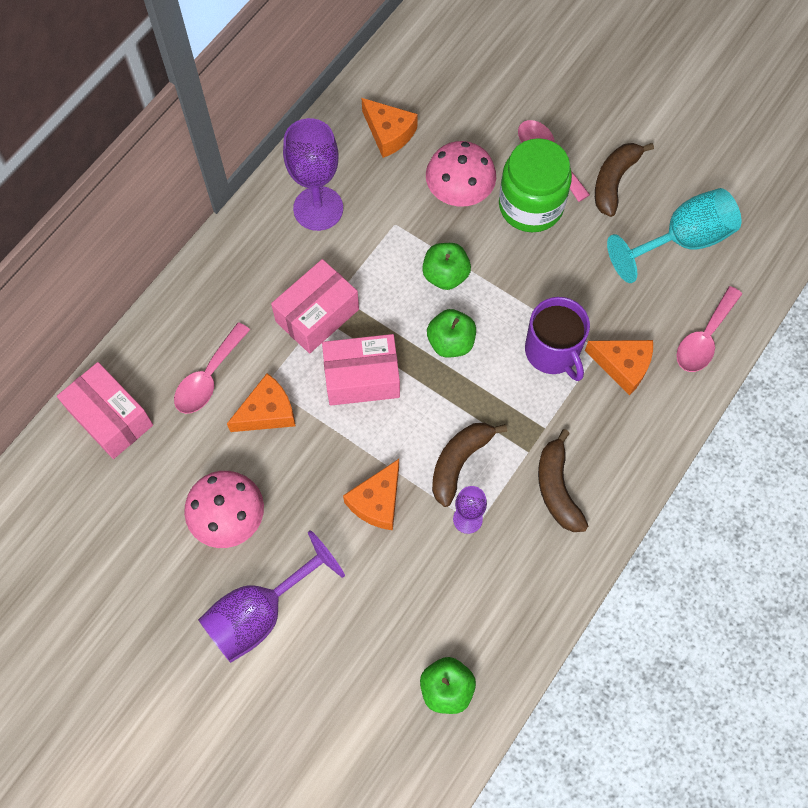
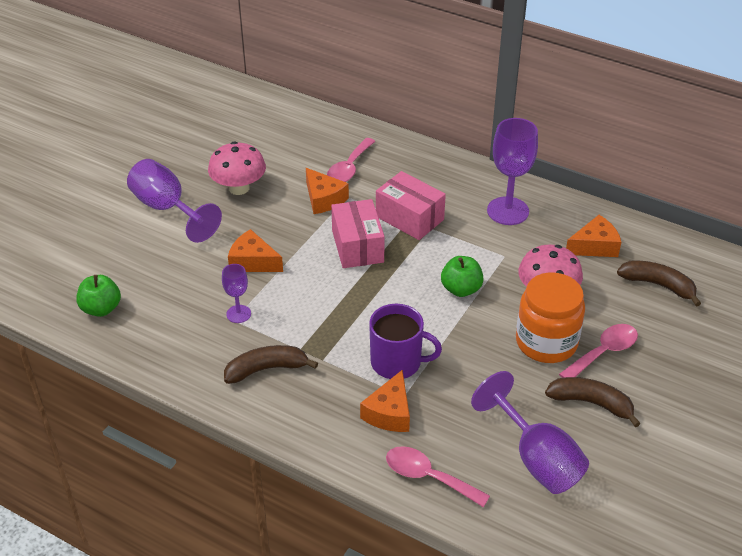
camera: 85 degrees right, 25 degrees down
(111, 418) = (313, 127): pink box -> none
(209, 377) = (349, 168): pink spoon -> pink spoon turned 90 degrees counterclockwise
(389, 133) = (594, 246): orange cheese -> orange cheese turned 150 degrees counterclockwise
(451, 342) = (397, 296): green apple -> none
(459, 462) = (288, 306): brown banana -> brown banana (658, 285)
(531, 206) = (546, 342): green jar -> orange jar
(553, 351) = (397, 362): purple mug -> purple mug turned 135 degrees counterclockwise
(681, 241) = (536, 458): turquoise goblet -> purple goblet

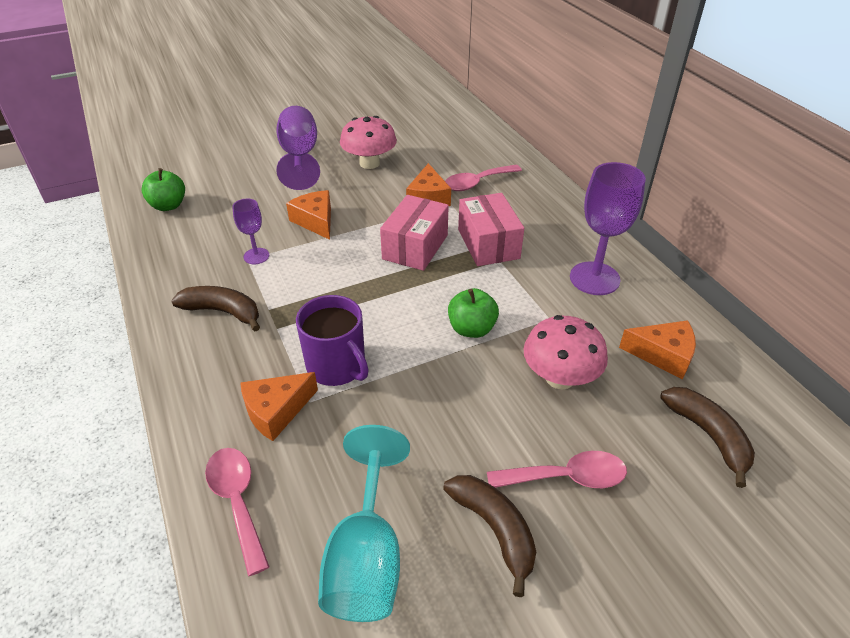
camera: 35 degrees right, 0 degrees up
(536, 458) = (366, 556): purple goblet -> turquoise goblet
(546, 342) = (509, 428): orange jar -> none

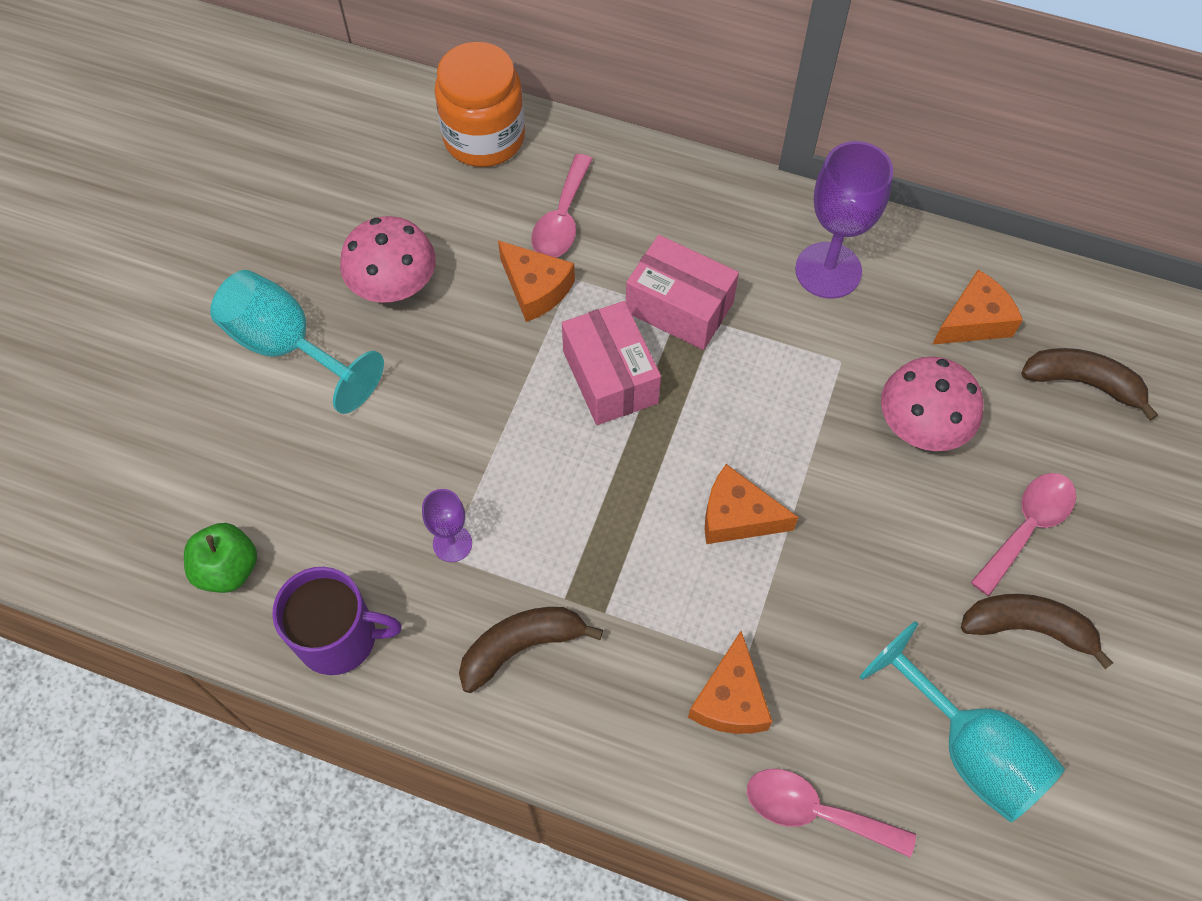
camera: 45 degrees left, 20 degrees up
(299, 157) = (288, 347): purple goblet -> turquoise goblet
(315, 221) = (451, 434): orange cheese -> orange cheese (737, 516)
(337, 366) = (721, 598): purple mug -> purple mug (339, 637)
(471, 329) = (788, 438): green apple -> none
(481, 140) = (484, 138): none -> orange jar

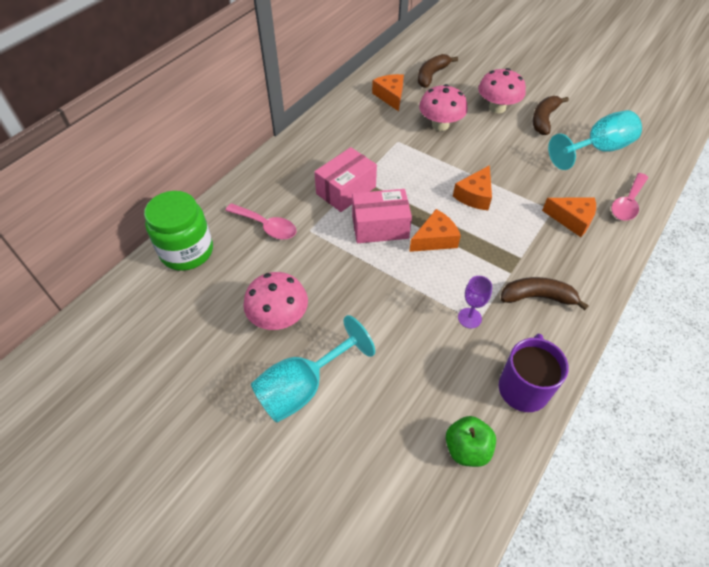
camera: 75 degrees left, 10 degrees down
(484, 138) = (187, 251): orange jar -> green jar
(521, 646) = (537, 297): brown banana -> brown banana turned 105 degrees clockwise
(535, 288) = (309, 247): orange cheese -> orange cheese (435, 239)
(828, 270) = (345, 133): purple goblet -> none
(1027, 527) = (497, 108): pink spoon -> pink mushroom

